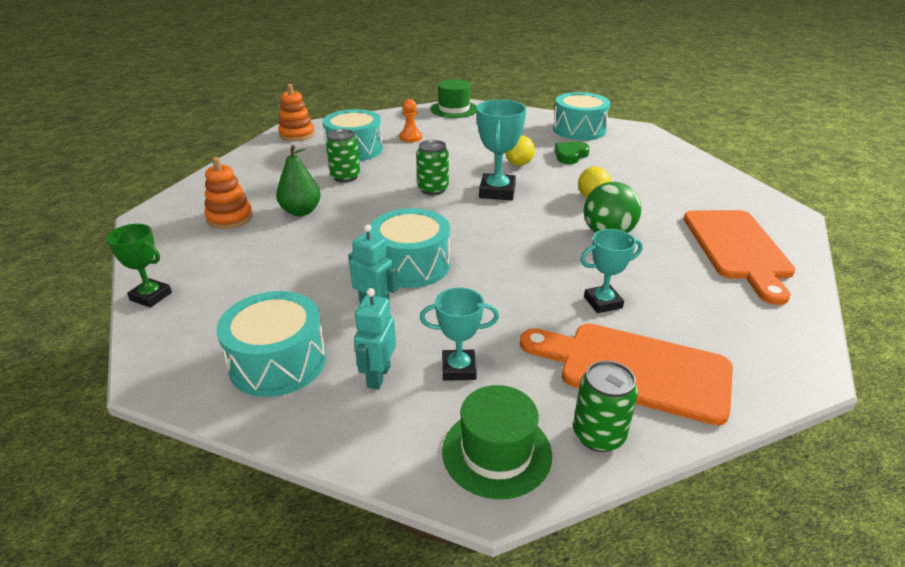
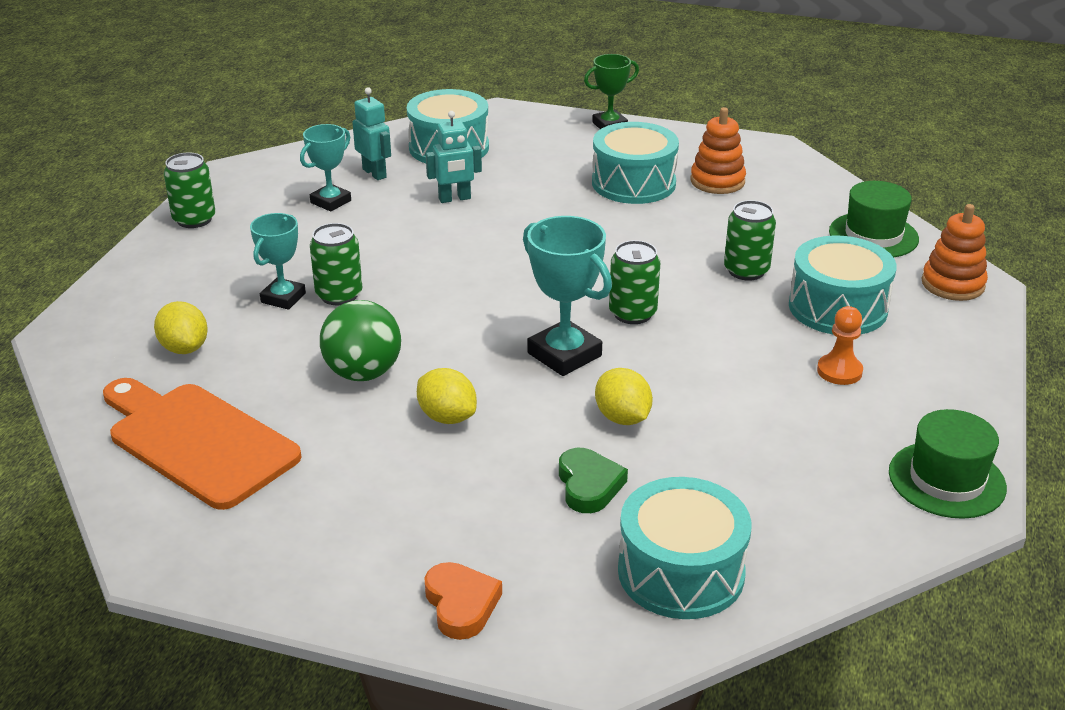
camera: 130 degrees right, 0 degrees up
(301, 211) = (683, 218): green pear -> none
(411, 265) = (489, 236): turquoise drum -> turquoise drum (633, 183)
(496, 452) = (248, 184): green hat -> green hat (873, 235)
(563, 283) = (339, 295): none -> green can
(635, 369) = (204, 265): orange cutting board -> none
(667, 153) = (461, 604): none -> orange heart
(707, 305) = (184, 348): none -> yellow lemon

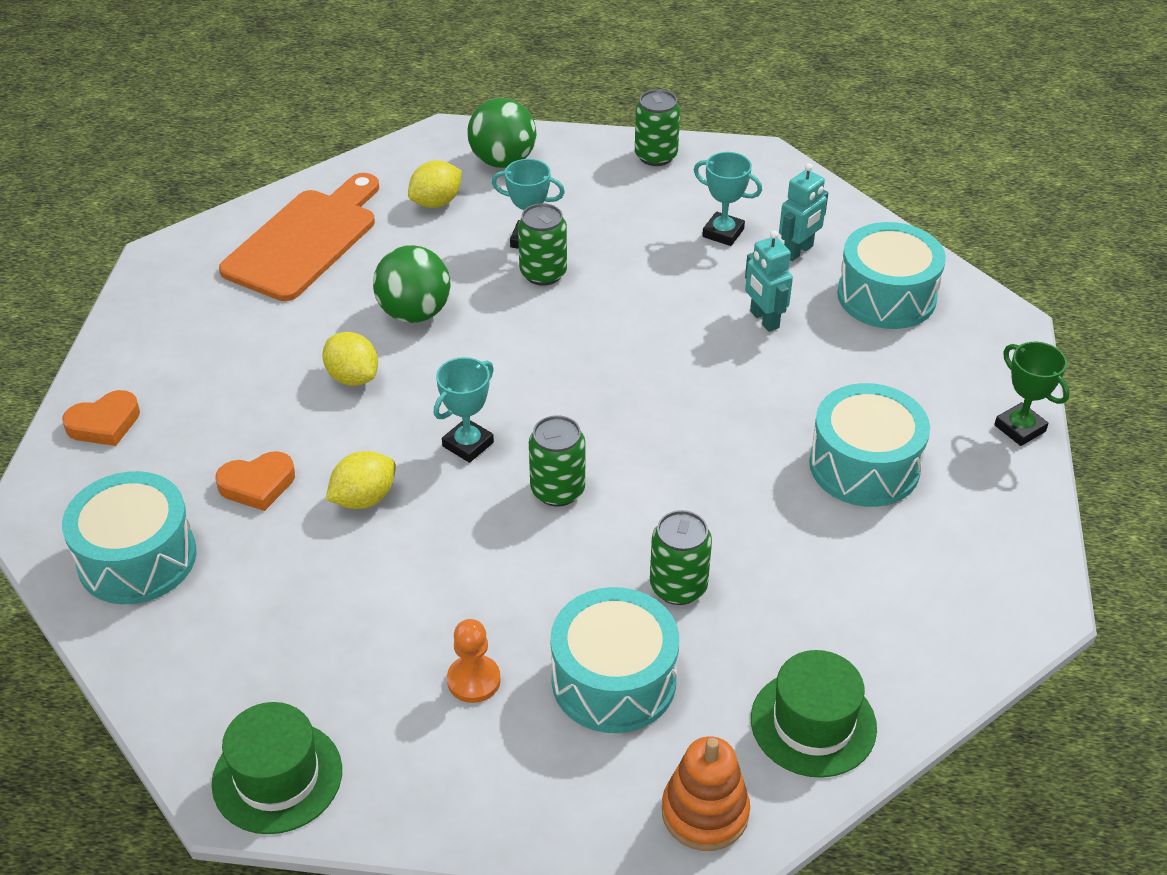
camera: 80 degrees right, 10 degrees up
(140, 302) = (503, 161): none -> green ball
(447, 417) = (353, 377): yellow lemon -> yellow lemon turned 75 degrees counterclockwise
(564, 354) = (468, 444): turquoise trophy -> turquoise trophy, size x0.65
(589, 485) = (257, 484): green heart -> orange heart
(717, 181) = (904, 548): orange stacking toy -> none

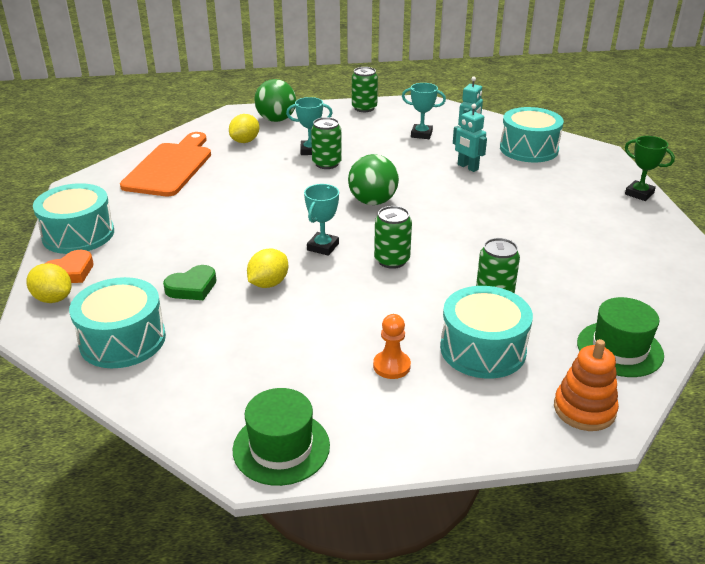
camera: 15 degrees left, 10 degrees down
(257, 484) = (192, 287): orange heart -> green heart
(353, 377) = (232, 225): yellow lemon -> yellow lemon (53, 298)
(414, 313) = (256, 191): green ball -> green ball (372, 201)
(864, 465) = (566, 222): turquoise drum -> turquoise drum (78, 234)

